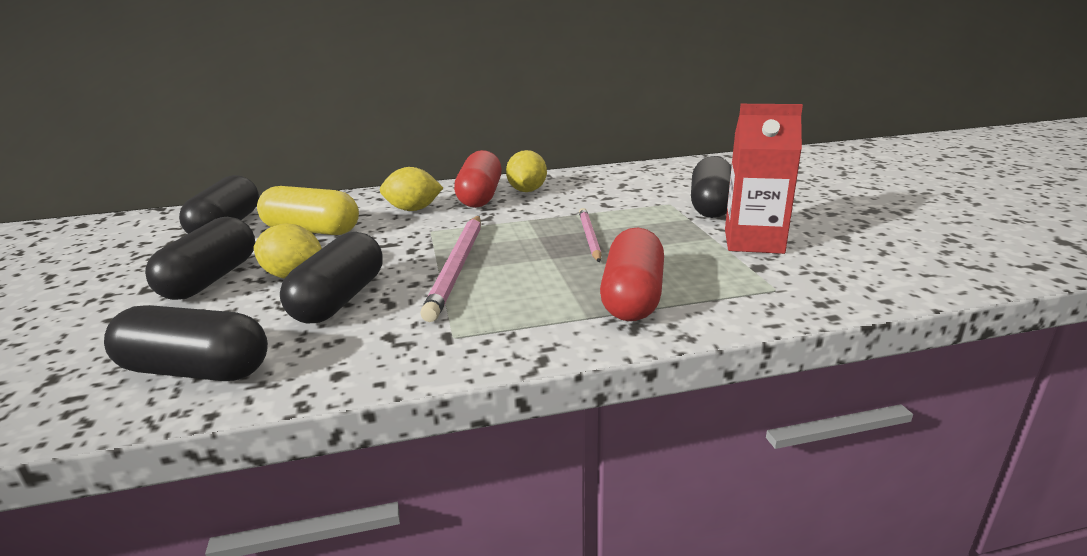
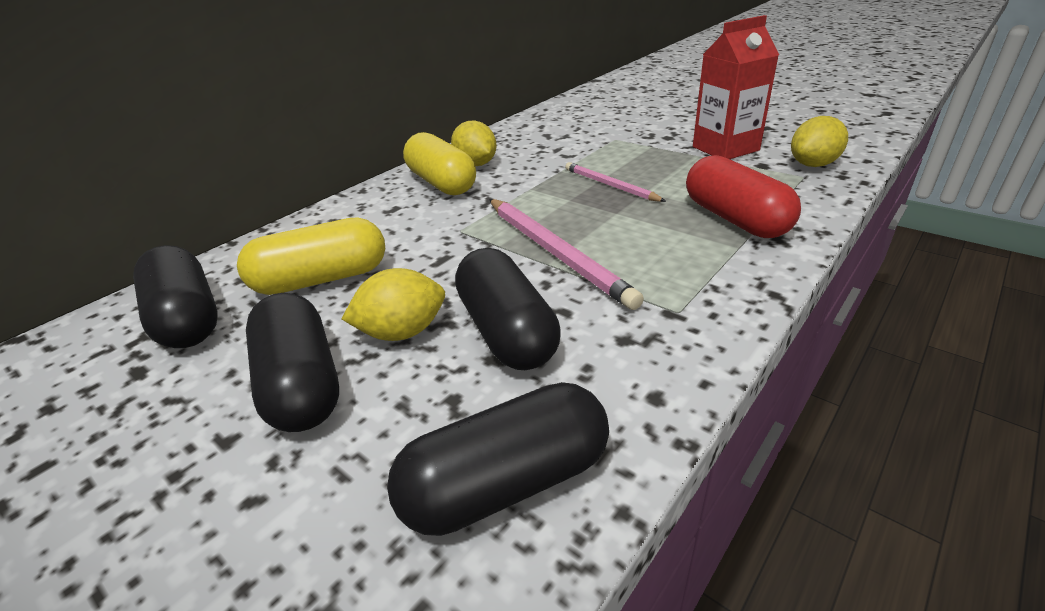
camera: 35 degrees left, 10 degrees up
(413, 209) = (397, 217): yellow lemon -> yellow lemon (813, 164)
(480, 196) = (442, 183): red capsule -> yellow capsule
(711, 205) = (646, 131): black capsule -> none

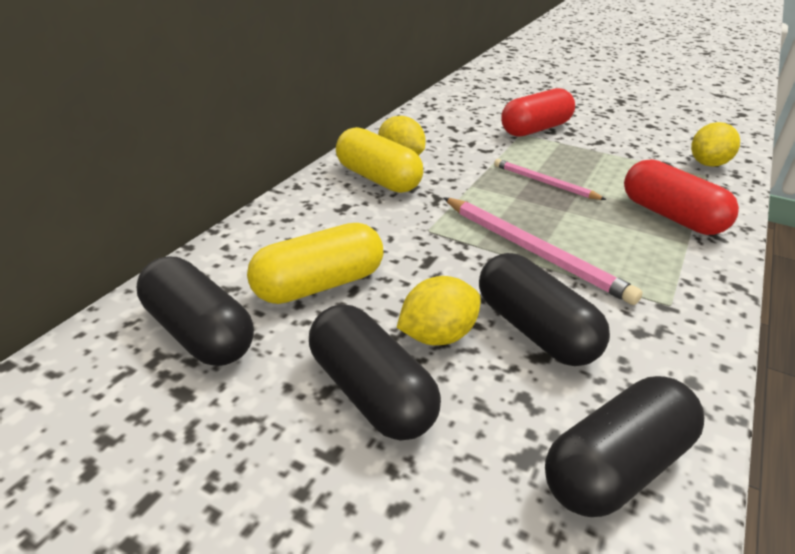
camera: 15 degrees left, 0 degrees up
(633, 134) = (535, 129): none -> red capsule
(725, 149) = (626, 146): red carton -> none

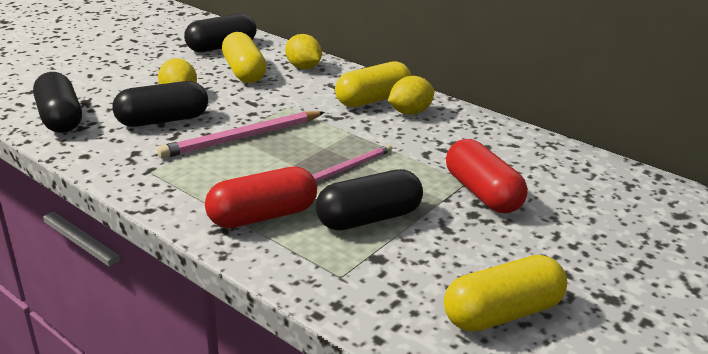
camera: 100 degrees right, 5 degrees down
(371, 392) = (152, 76): black capsule -> black capsule (369, 218)
(673, 126) = (502, 313): none -> yellow capsule
(708, 164) = (371, 292): yellow lemon -> yellow lemon (303, 67)

